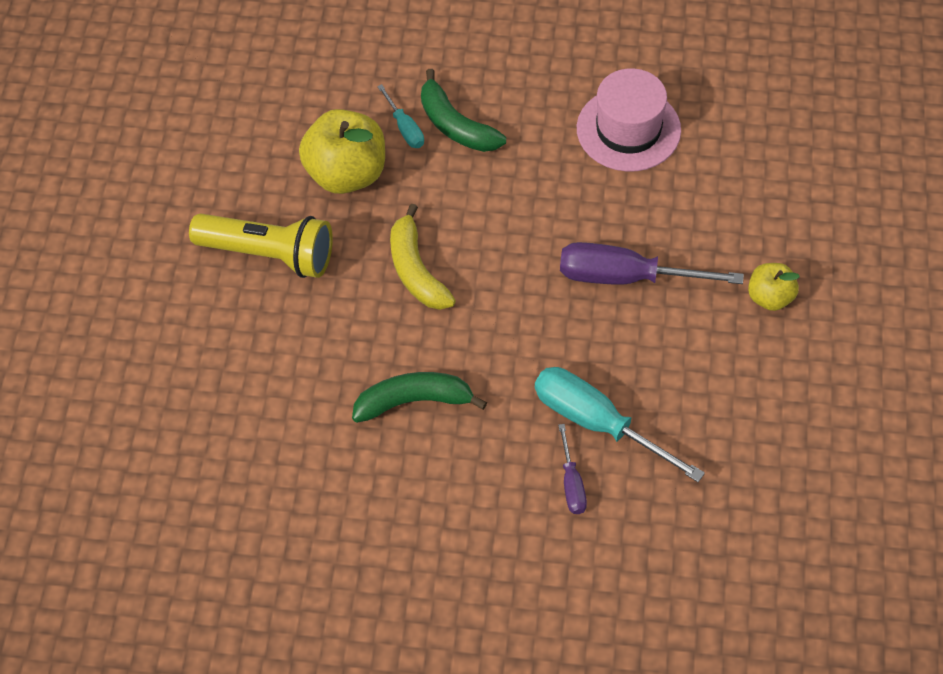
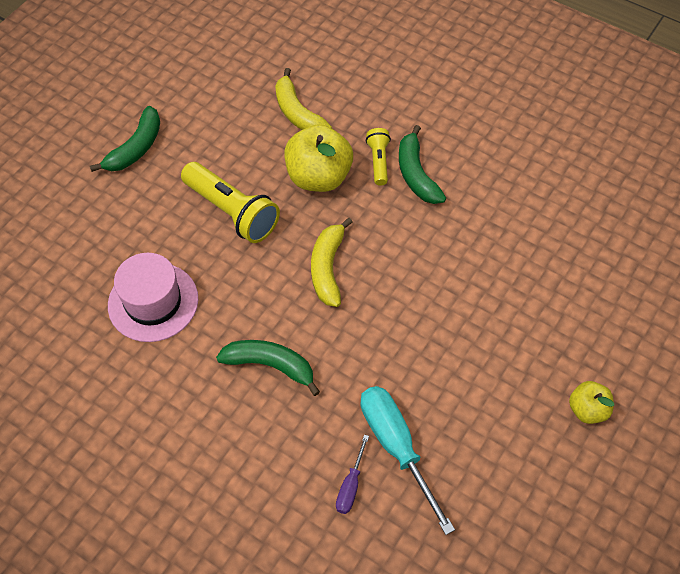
camera: 25 degrees right, 0 degrees up
(107, 229) = (136, 148): none -> green banana
(278, 110) = (298, 113): none -> yellow banana
(405, 128) = (378, 161): turquoise screwdriver -> yellow flashlight
(625, 277) = (481, 342): purple screwdriver -> none
(628, 129) = (544, 230): pink hat -> pink hat (153, 302)

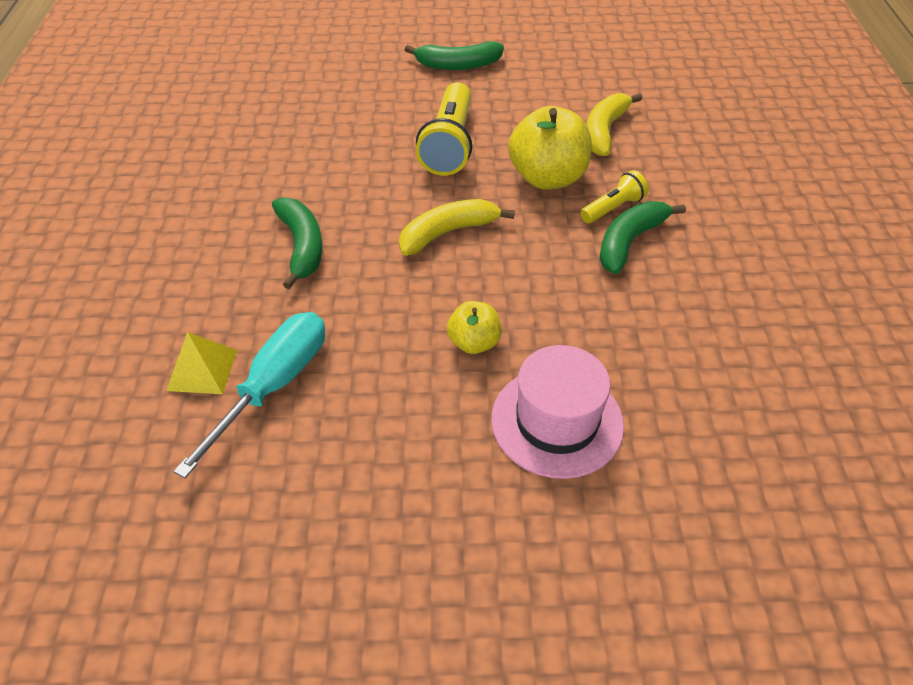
camera: 55 degrees right, 10 degrees down
(153, 302) = (310, 146): pink hat -> pink hat (557, 421)
(350, 486) = (202, 370): purple screwdriver -> yellow pyramid
(587, 410) = (459, 554): yellow apple -> yellow apple (474, 343)

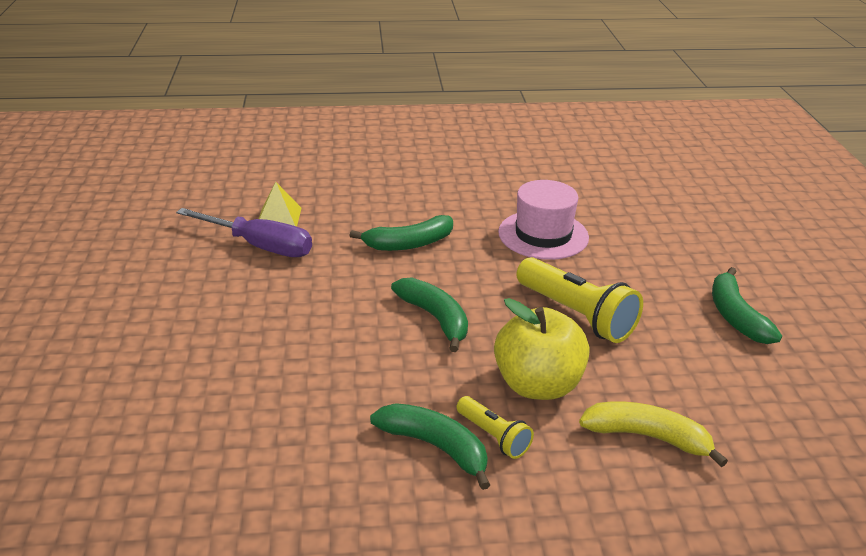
camera: 85 degrees right, 15 degrees down
(274, 385) = (260, 246): turquoise screwdriver -> purple screwdriver
(448, 233) = (435, 318): yellow banana -> green banana
(449, 144) = (576, 315): yellow flashlight -> yellow flashlight turned 135 degrees counterclockwise
(474, 343) = (292, 337): yellow apple -> none
(557, 421) = (196, 384): pink hat -> pink hat (543, 235)

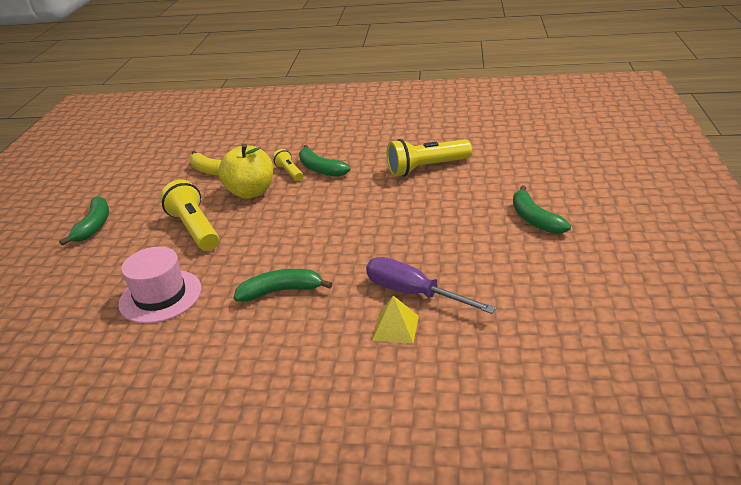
camera: 165 degrees left, 0 degrees up
(224, 453) = (426, 168): none -> yellow flashlight
(435, 318) = (290, 229): green banana -> green banana (534, 219)

